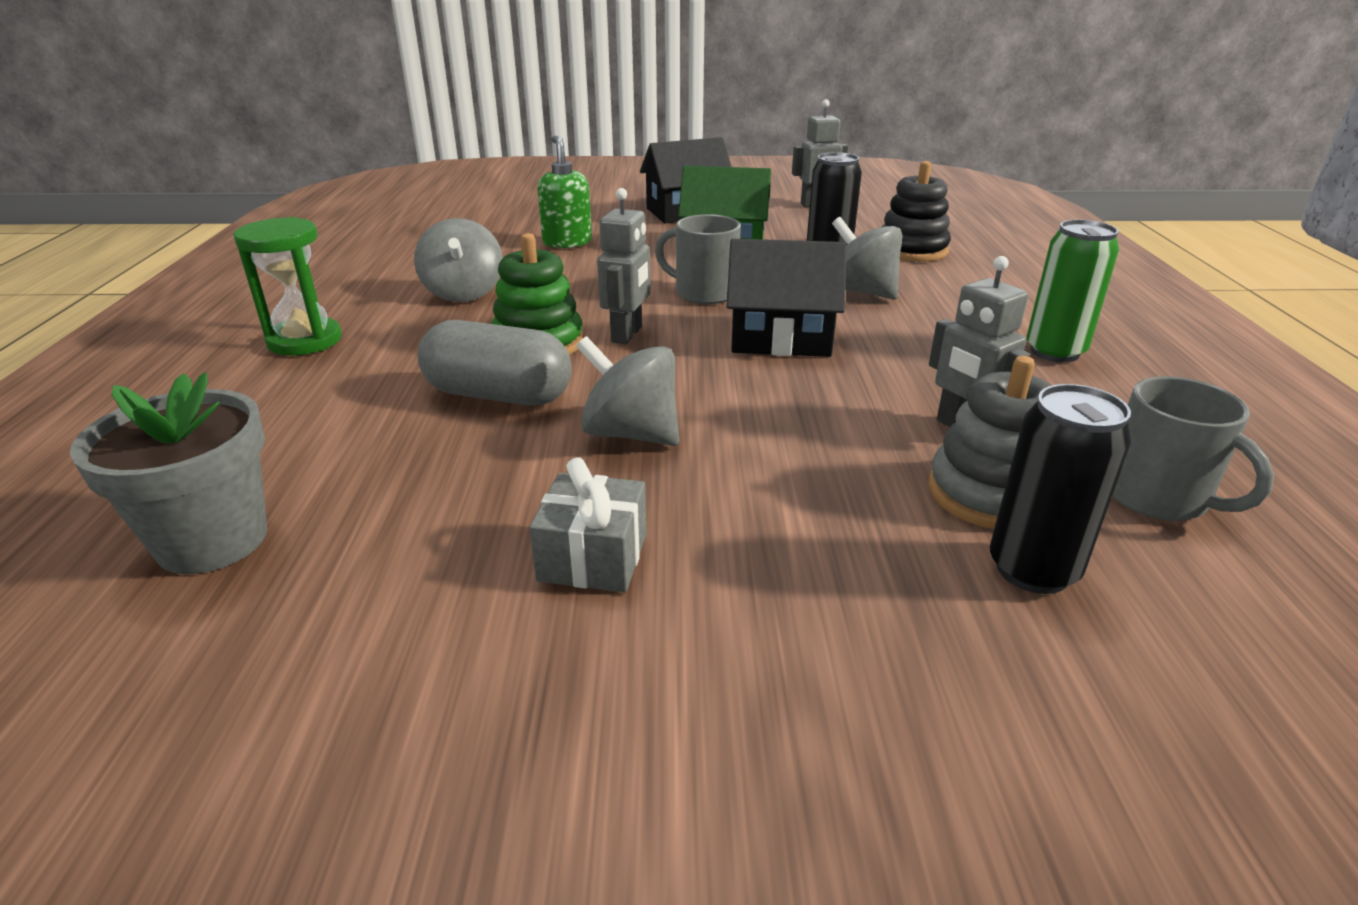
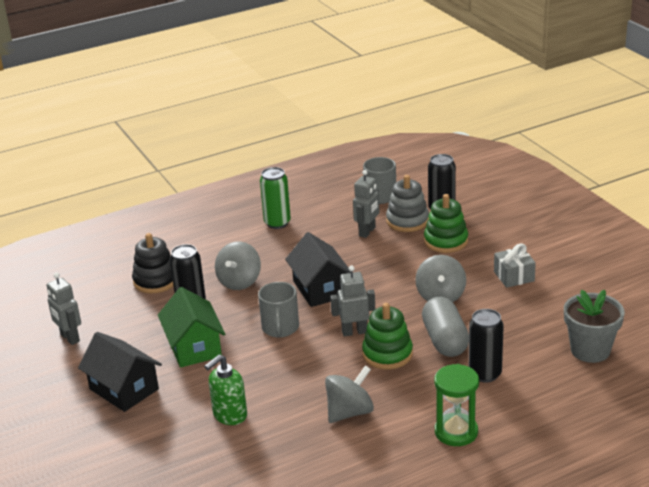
camera: 115 degrees left, 0 degrees up
(365, 400) = (485, 374): none -> black can
(848, 516) = (446, 241): none -> green stacking toy

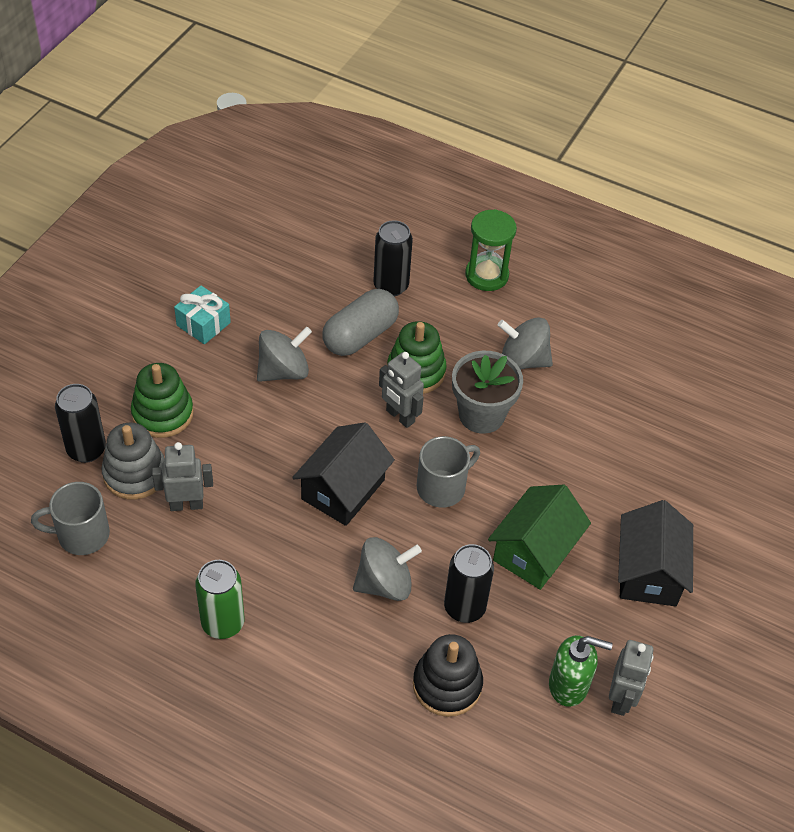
camera: 130 degrees left, 20 degrees up
(229, 415) = (604, 452): green soap dispenser -> green soap dispenser (569, 685)
(514, 276) = (203, 324): grey gift -> turquoise gift
(590, 350) = (299, 226): grey flower pot -> grey flower pot (481, 415)

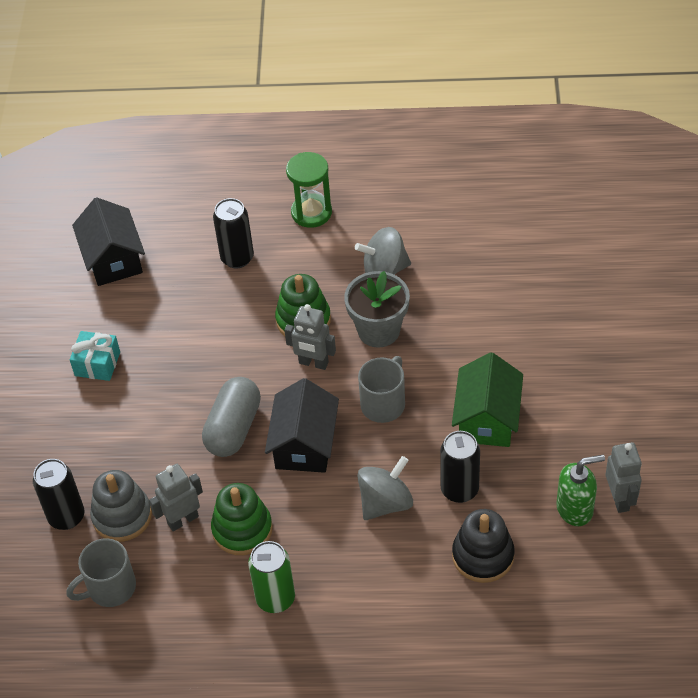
camera: 20 degrees left, 0 degrees up
(163, 414) = (112, 455): green stacking toy -> green stacking toy (242, 529)
(283, 371) = (192, 371): grey spinning top -> none
(360, 335) = (238, 312): grey capsule -> grey capsule (233, 428)
(648, 572) = (583, 392): black house -> black house (113, 259)

